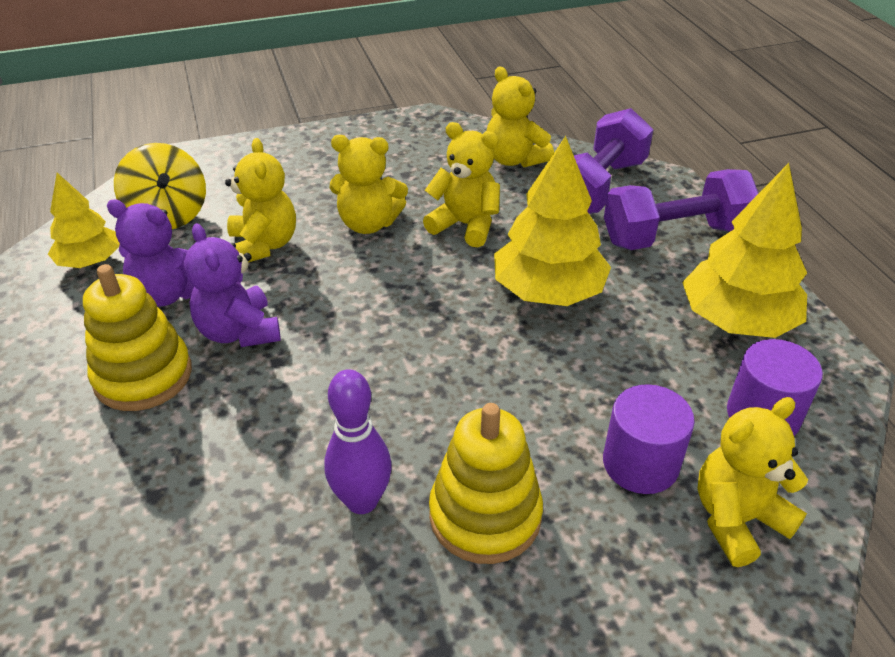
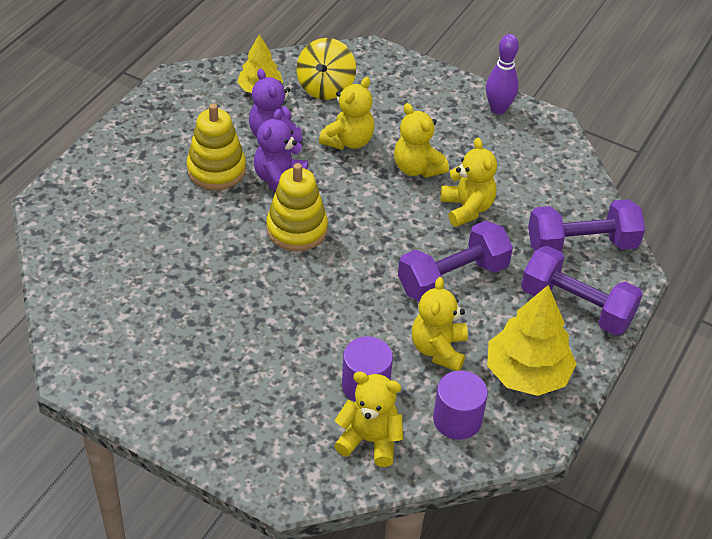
camera: 45 degrees right, 5 degrees up
(362, 501) = (233, 297): purple bowling pin -> purple bowling pin (498, 109)
(485, 515) = (271, 345): yellow stacking toy -> yellow stacking toy (297, 229)
(514, 159) = (560, 190): yellow teddy bear -> yellow teddy bear (438, 349)
(548, 291) = (452, 278): yellow tree -> purple dumbbell

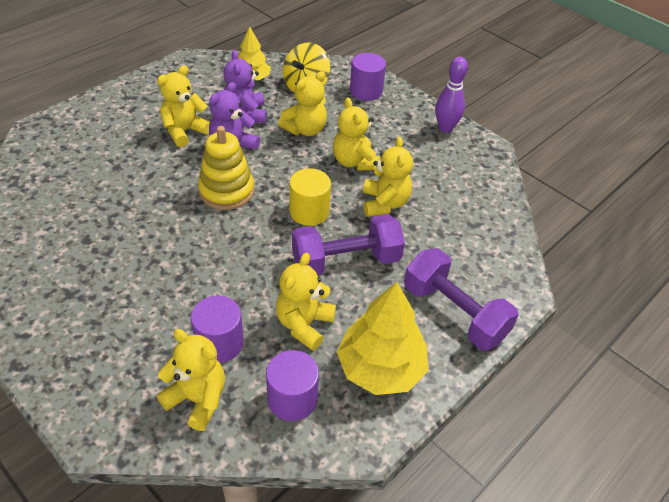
camera: 15 degrees right, 0 degrees up
(216, 170) = (184, 131): yellow stacking toy -> yellow teddy bear
(393, 234) = (309, 212): none -> yellow cylinder
(395, 80) = (366, 91): none -> purple cylinder
(581, 245) = (479, 256): purple dumbbell -> none

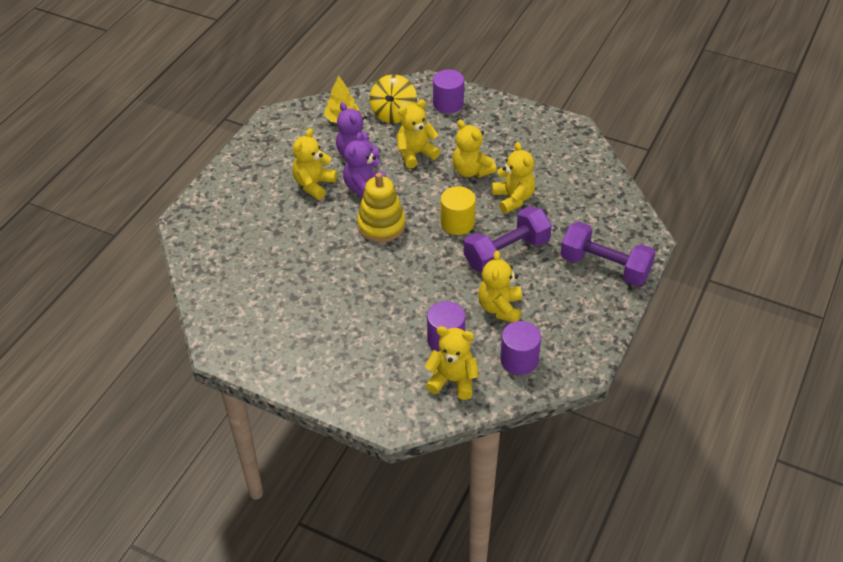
camera: 15 degrees left, 0 degrees up
(305, 129) = (415, 154): yellow teddy bear -> yellow teddy bear turned 150 degrees counterclockwise
(380, 368) = (570, 321): yellow tree -> none
(445, 128) = (531, 119): purple bowling pin -> none

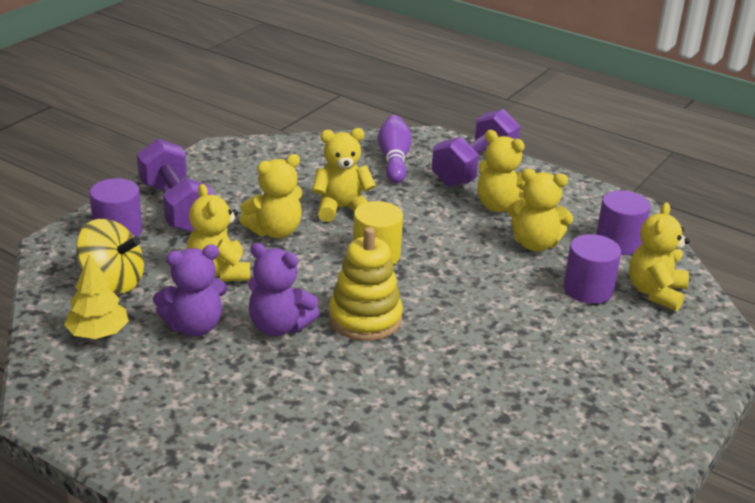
camera: 85 degrees left, 15 degrees down
(314, 185) = (251, 377): yellow teddy bear -> yellow teddy bear (500, 206)
(506, 253) = (440, 227): purple dumbbell -> purple dumbbell (176, 207)
(598, 219) = (394, 160): none -> purple bowling pin

